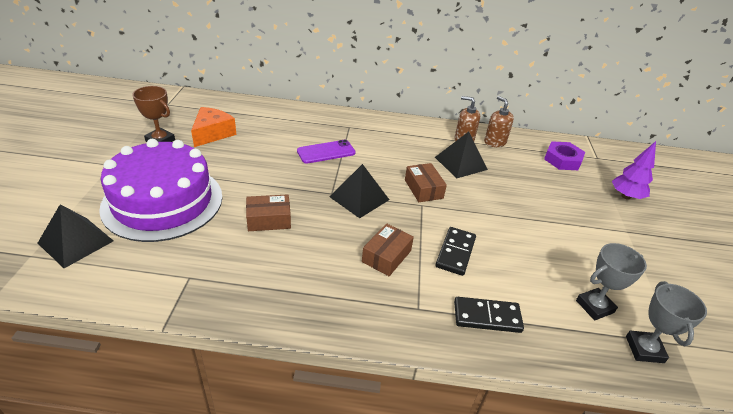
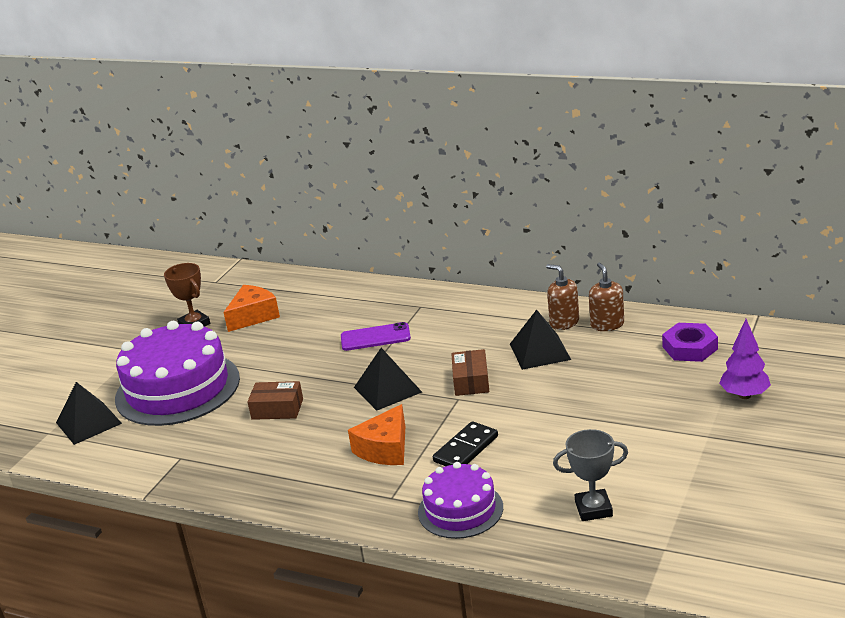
camera: 25 degrees right, 10 degrees down
(386, 256) = (385, 449): brown box -> orange cheese
(487, 317) = (460, 510): black domino -> purple cake
(644, 349) = (619, 550): grey trophy -> none

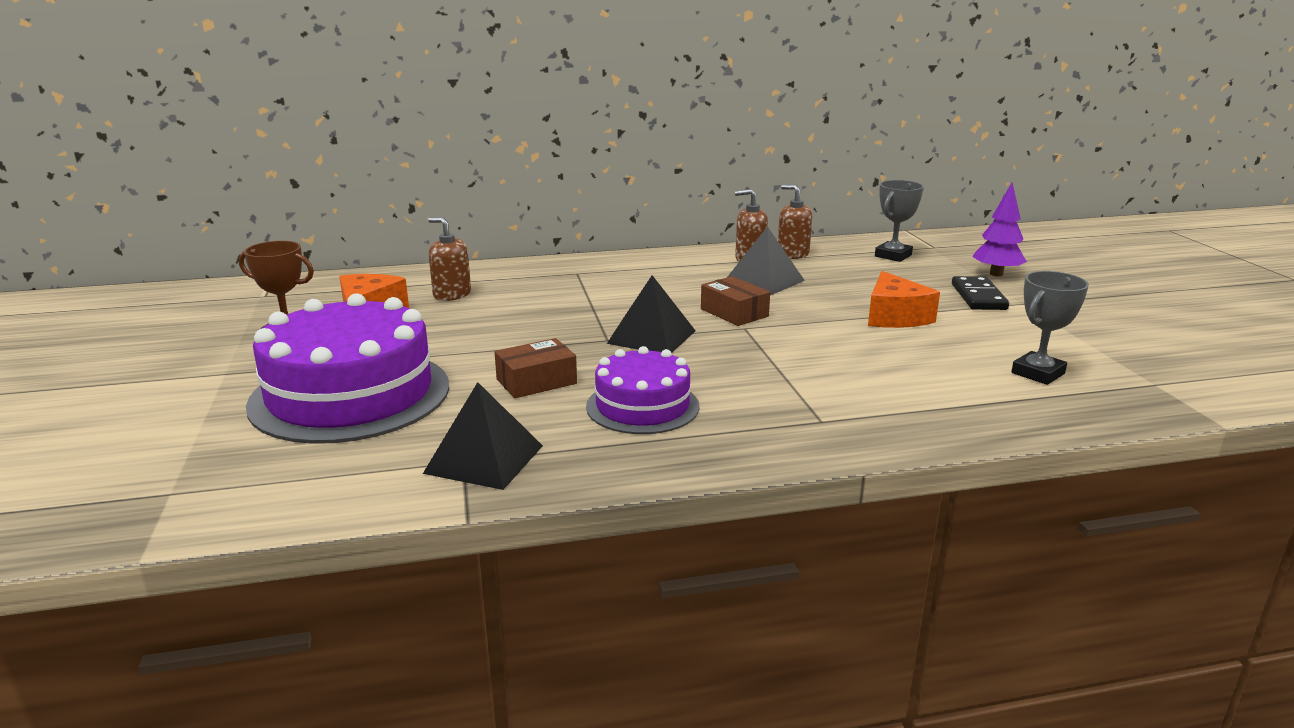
camera: 40 degrees left, 5 degrees down
(88, 423) = (238, 463): black pyramid -> black pyramid (484, 459)
(317, 310) = (452, 294): none -> brown soap dispenser
(375, 337) = (564, 302): purple phone -> none
(385, 449) = (737, 383): orange cheese -> orange cheese (895, 317)
(460, 510) = (916, 409): purple cake -> purple cake (642, 406)
(466, 449) = (827, 361): black domino -> black domino (978, 297)
(690, 348) = (893, 256): purple nut -> grey trophy

